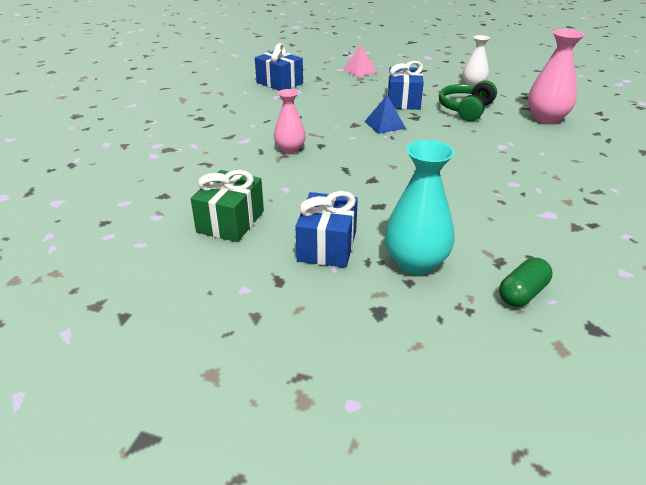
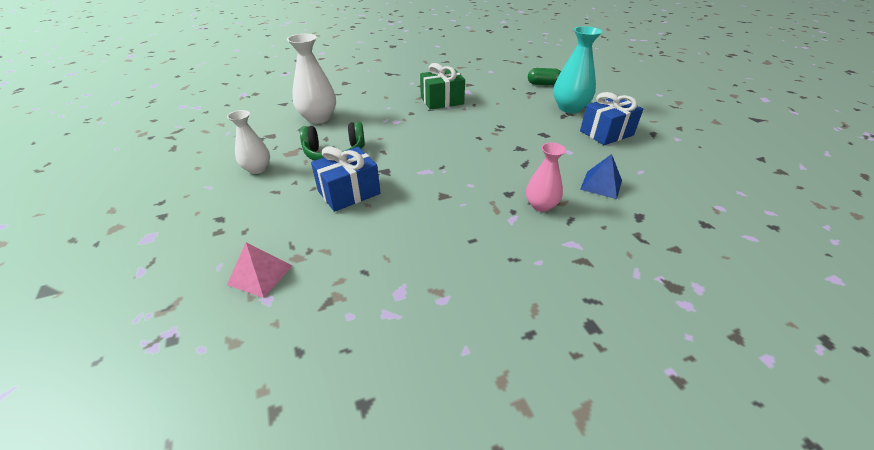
camera: 130 degrees left, 5 degrees up
(230, 221) = (657, 174): green gift -> green gift (442, 101)
(279, 83) = (390, 333): blue gift -> none
(384, 125) = (422, 179): blue pyramid -> blue pyramid (601, 184)
(546, 118) = (318, 118): pink vase -> white vase

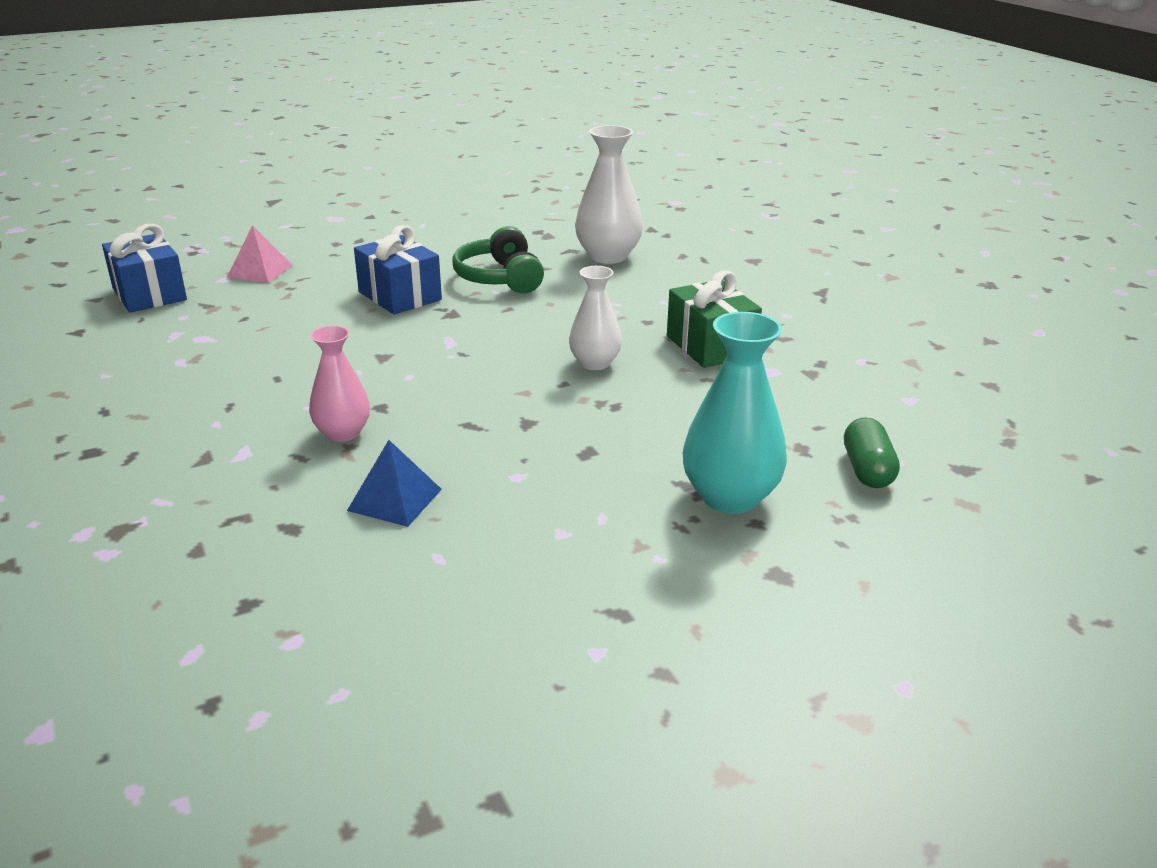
camera: 85 degrees right, 10 degrees down
(257, 169) = (460, 241): white vase -> white vase (595, 363)
(606, 133) = (607, 535): blue gift -> blue gift (149, 294)

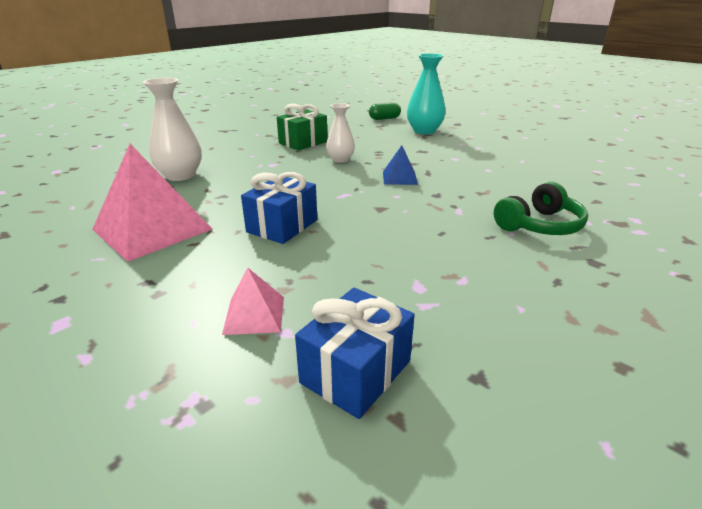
camera: 110 degrees left, 0 degrees up
(343, 433) = (472, 197): pink vase -> none
(395, 499) = (503, 174): blue pyramid -> blue pyramid (399, 178)
(460, 242) = (152, 229): none -> pink pyramid
(500, 278) = (232, 199): green headphones -> green headphones (539, 225)

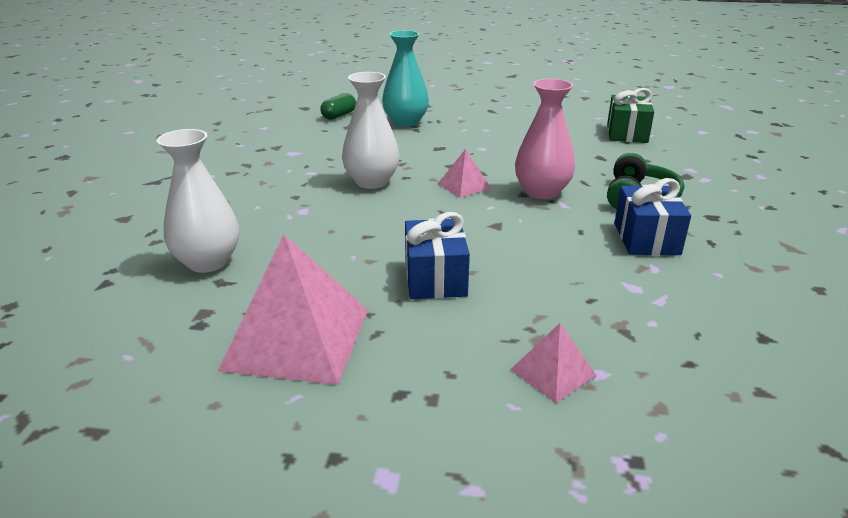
camera: 35 degrees left, 0 degrees up
(303, 142) = (293, 171): green gift -> green gift (627, 133)
(340, 159) = (372, 182): white vase -> white vase, size x1.57
(356, 371) = (693, 375): blue gift -> blue gift (646, 239)
(399, 178) = (464, 186): blue pyramid -> pink pyramid
(455, 197) = (542, 192): none -> pink vase

